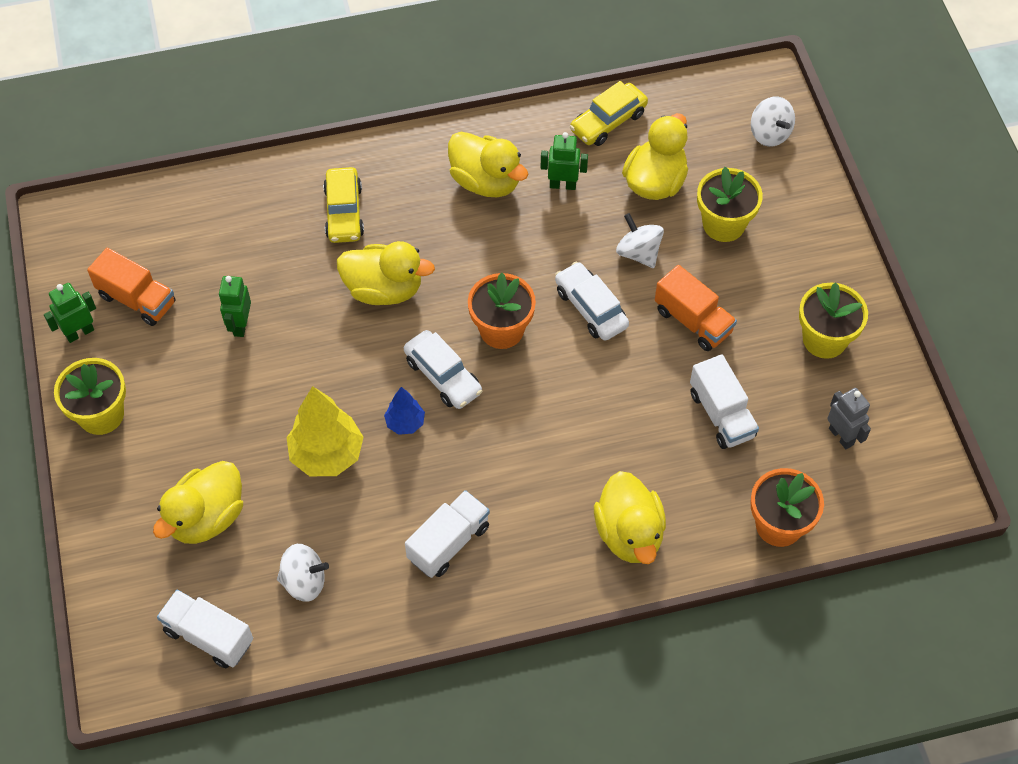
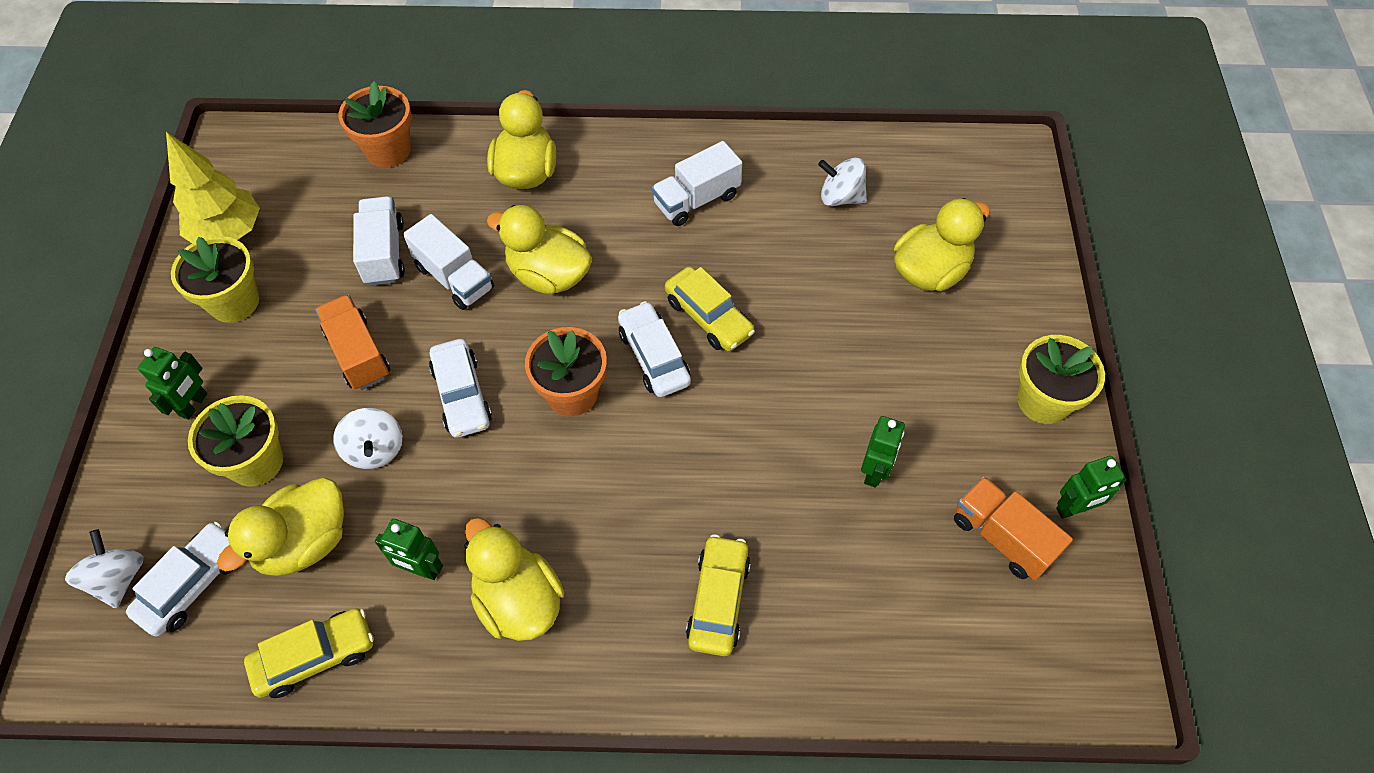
camera: 165 degrees left, 0 degrees up
(209, 636) = (935, 173): white truck -> white truck (454, 278)
(327, 455) = (798, 303): yellow tree -> yellow tree (229, 233)
(384, 289) = (693, 476): yellow duck -> yellow duck (549, 275)
(405, 423) = (708, 317): blue tree -> yellow car
(717, 142) = (193, 584): none -> white car
(799, 252) = (194, 405): none -> green robot
(841, 436) = (282, 208): grey robot -> none

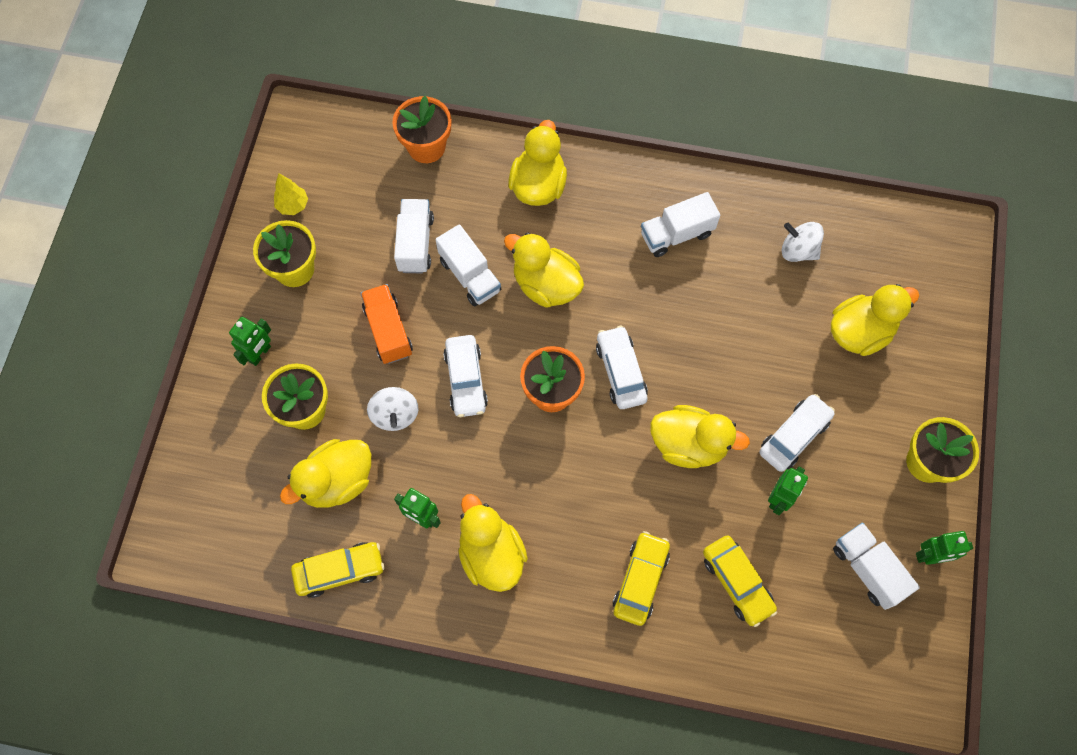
camera: 10 degrees right, 10 degrees up
(118, 578) = (201, 486): white spinning top -> none
(193, 584) = (254, 499): white car -> white car (794, 436)
(229, 233) = (293, 205): yellow tree -> yellow tree, size x0.54
(708, 317) = (670, 344): yellow car -> yellow car (737, 582)
(751, 426) = (689, 444): none -> yellow duck
(1002, 537) = (867, 569): orange truck -> white truck

